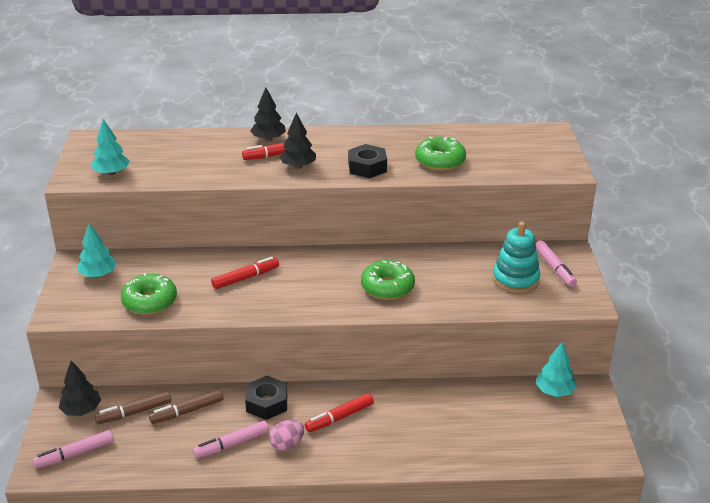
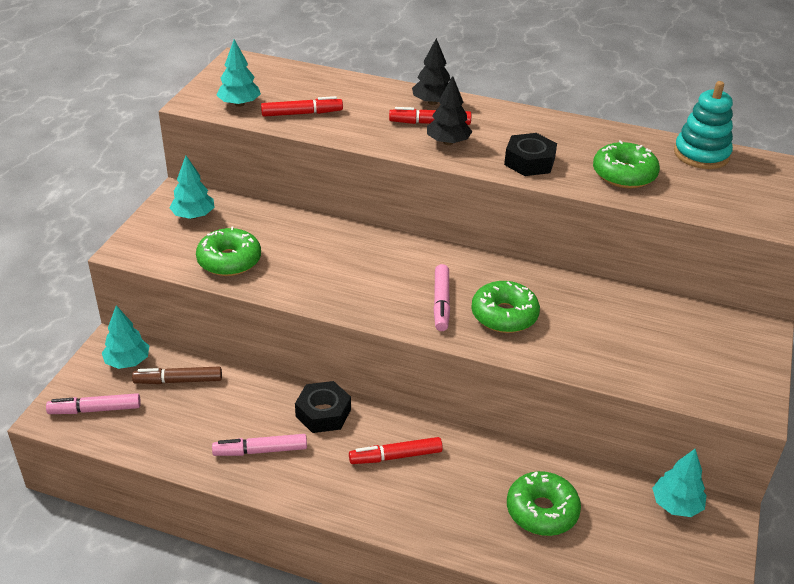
camera: 20 degrees right, 5 degrees up
(81, 410) = (127, 362): black tree -> turquoise tree
(187, 411) = (233, 396): brown marker -> none
(245, 278) = (346, 260): red marker -> red marker (302, 113)
(287, 444) = (320, 470): pink egg -> none
(465, 423) = (542, 511): none -> green donut
(515, 279) = (670, 348): turquoise stacking toy -> turquoise stacking toy (701, 154)
(554, 268) = (730, 347): pink marker -> pink marker (441, 303)

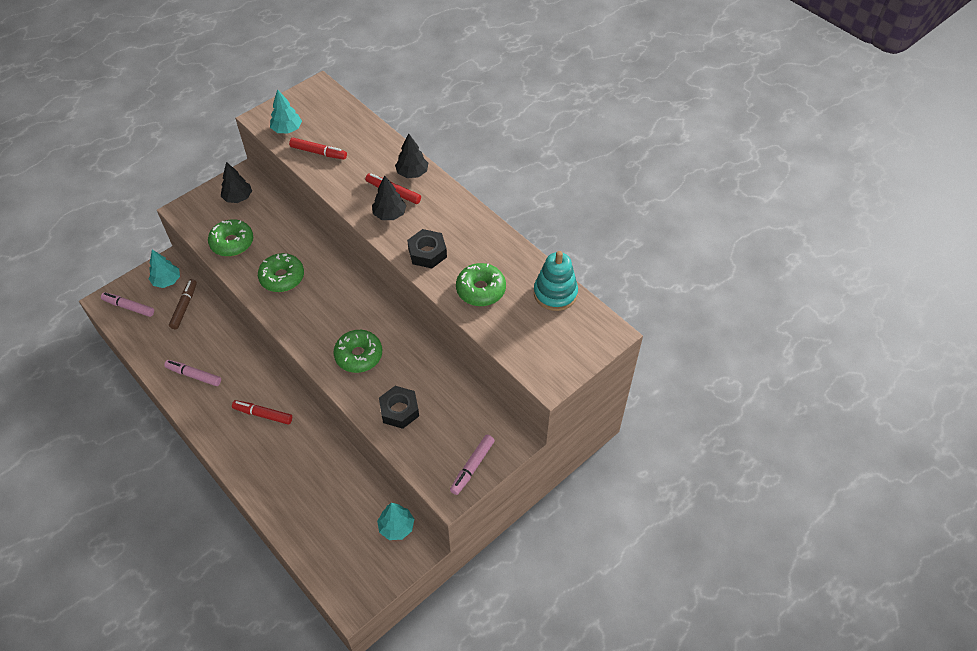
camera: 30 degrees right, 15 degrees up
(178, 381) = (184, 307): brown marker -> brown marker turned 75 degrees clockwise
(193, 216) = (238, 198): turquoise tree -> black tree
(323, 413) = (246, 366): black nut -> black nut (399, 410)
(441, 303) = (329, 329): pink marker -> pink marker (472, 467)
(542, 511) = (315, 491): green donut -> green donut (282, 277)

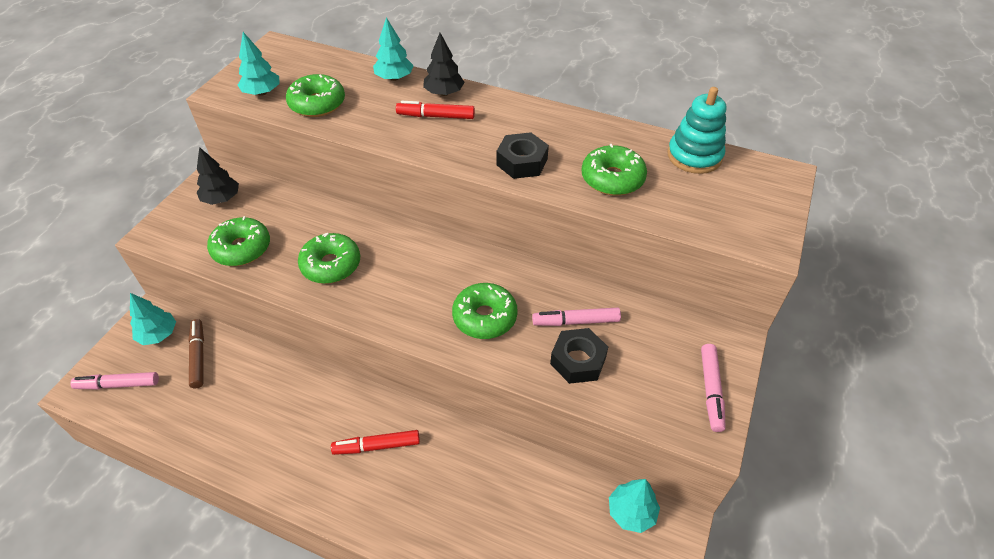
camera: 25 degrees left, 5 degrees down
(194, 375) = (255, 435): pink marker -> pink marker (576, 321)
(318, 152) = (317, 104): red marker -> green donut
(385, 147) = (394, 78): none -> turquoise tree
(389, 214) = (448, 138): black tree -> none

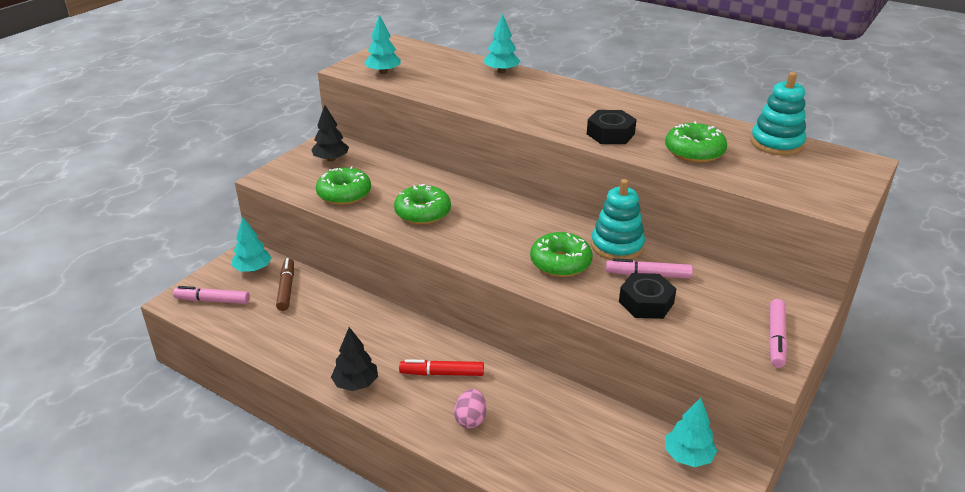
camera: 10 degrees right, 15 degrees down
(317, 104) = (430, 83): green donut -> none
(413, 502) = (470, 419): none -> pink egg
(436, 116) = (535, 98): red marker -> none
(444, 93) = (545, 84): black tree -> black tree (356, 384)
(540, 285) = (617, 246): none -> turquoise stacking toy

